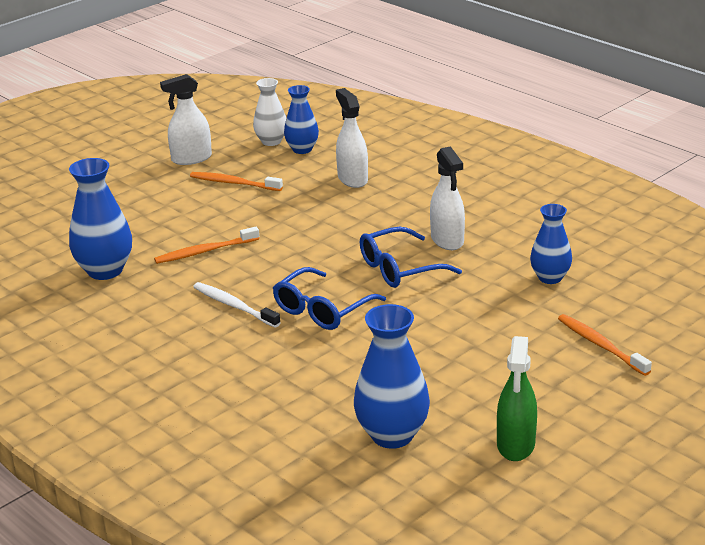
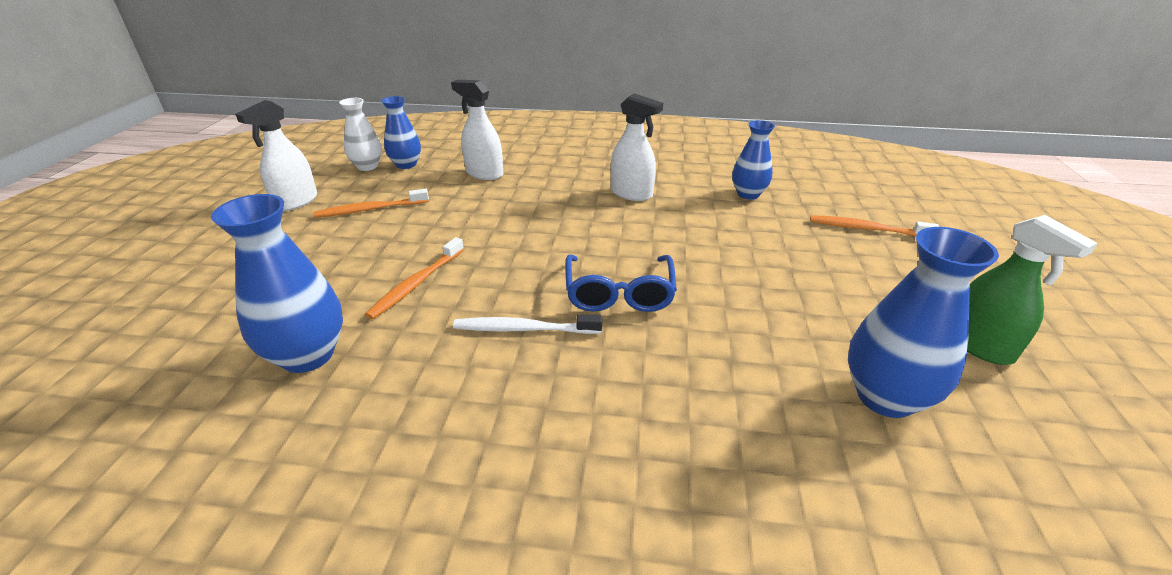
camera: 40 degrees left, 5 degrees up
(400, 268) = (630, 229): blue glasses -> none

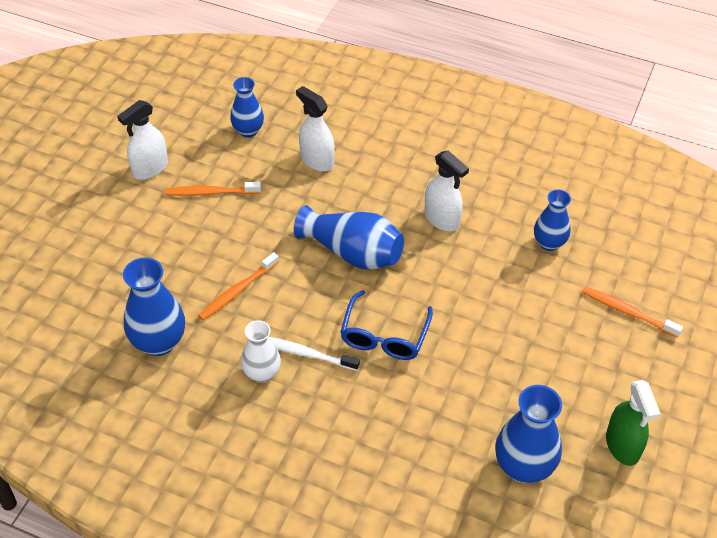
camera: 15 degrees right, 15 degrees up
(367, 166) = (213, 126): white vase -> white vase (262, 373)
(548, 230) = (352, 252): none -> blue vase

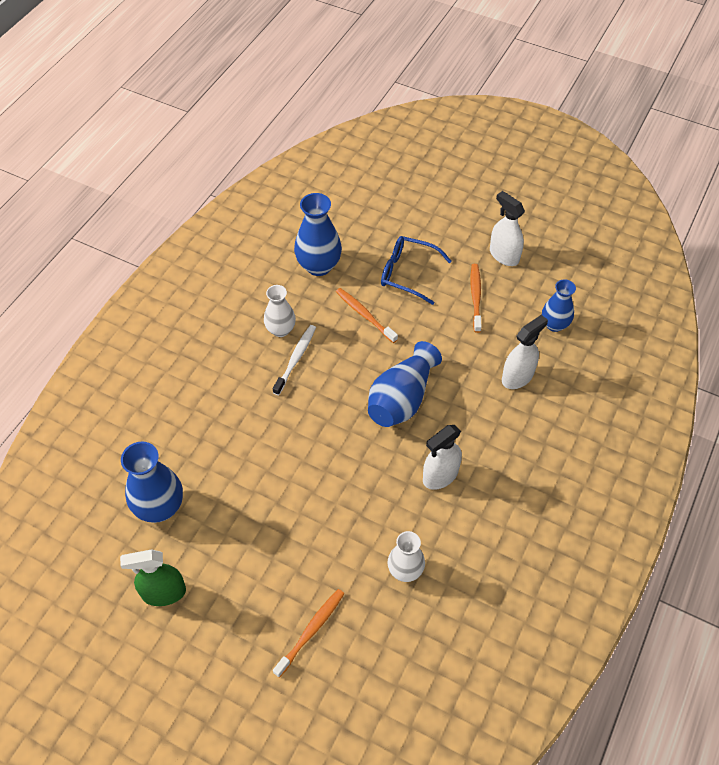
camera: 95 degrees right, 5 degrees up
(384, 336) = (307, 416): blue glasses -> blue glasses (408, 273)
(549, 243) = (405, 570): blue vase -> white vase

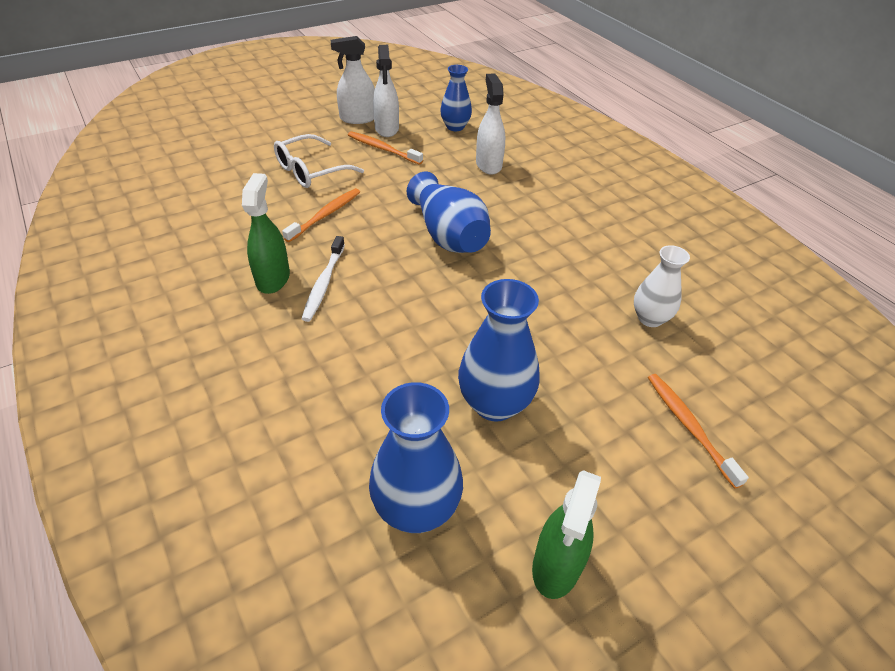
camera: 60 degrees left, 10 degrees down
(280, 330) = (273, 278): white vase -> green spray bottle
(296, 359) = (324, 283): white toothbrush -> white toothbrush turned 135 degrees counterclockwise
(318, 266) = (228, 217): blue vase -> blue vase (494, 404)
(364, 315) = (325, 215): orange toothbrush -> orange toothbrush turned 135 degrees clockwise
(408, 273) = (311, 171): blue glasses -> white glasses
(440, 476) = (556, 249): white spray bottle -> white spray bottle (387, 129)

